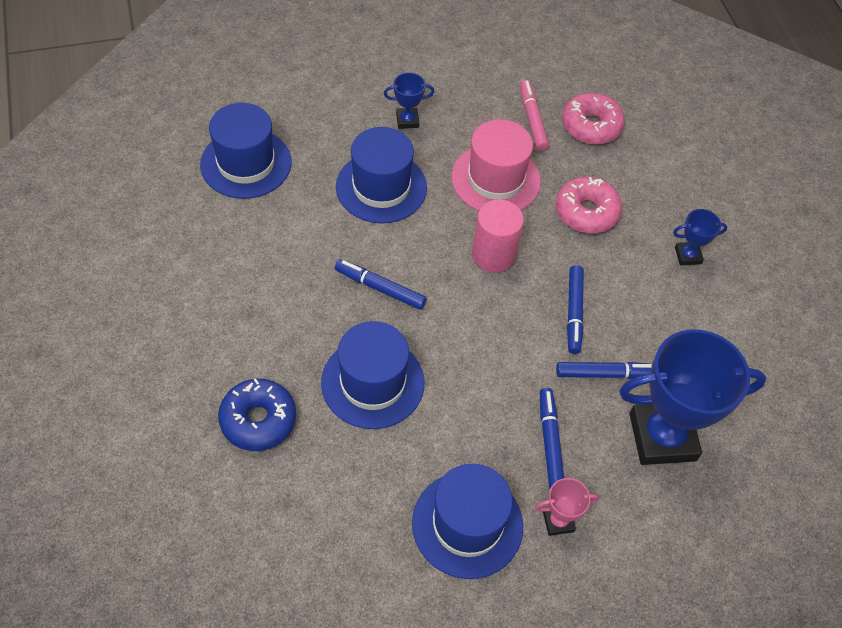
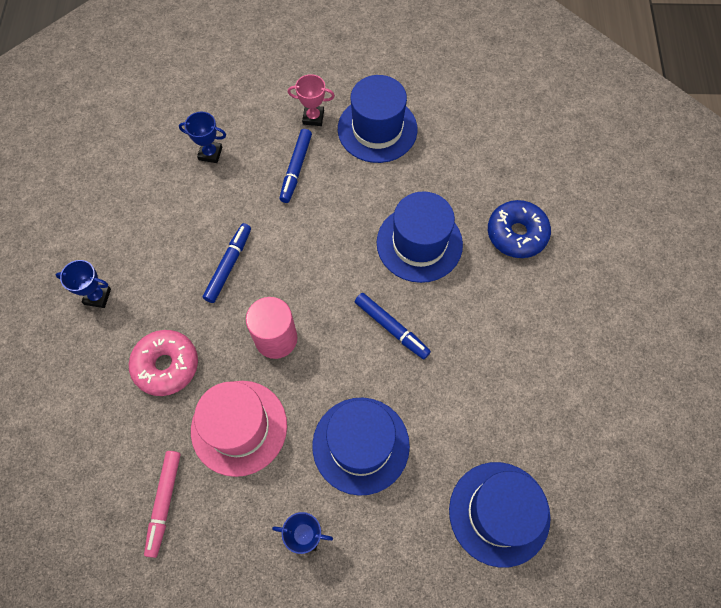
camera: 160 degrees left, 10 degrees up
(591, 126) = (104, 477): pink donut -> none
(605, 374) = (228, 208): blue marker -> none
(662, 437) = (210, 153): blue trophy -> blue trophy, size x0.44

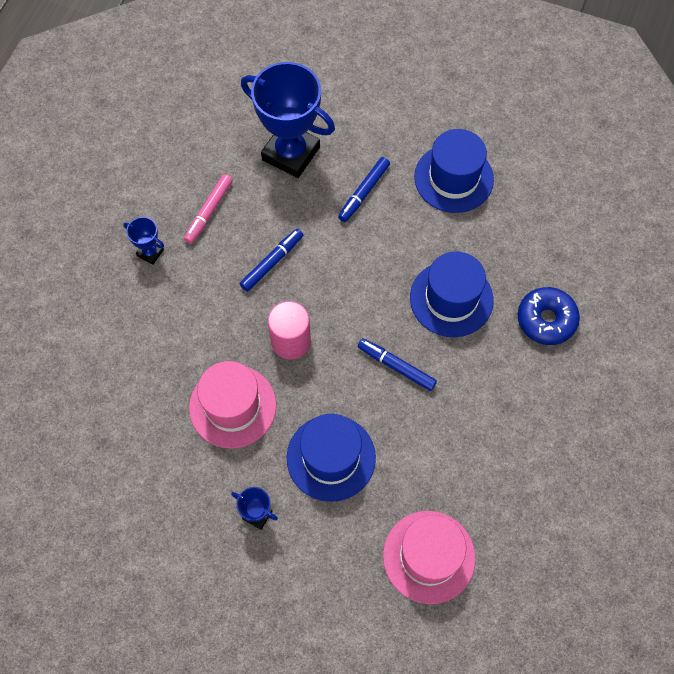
camera: 20 degrees right, 0 degrees up
(164, 503) = (150, 446): pink marker -> pink marker (209, 212)
(166, 365) = (189, 332): pink donut -> none
(210, 153) = (291, 153): blue trophy -> blue trophy, size x2.27
(313, 117) = (397, 148): pink trophy -> none
(391, 328) = (396, 366): blue marker -> blue marker turned 150 degrees clockwise
(499, 513) = (429, 556): blue hat -> pink hat

